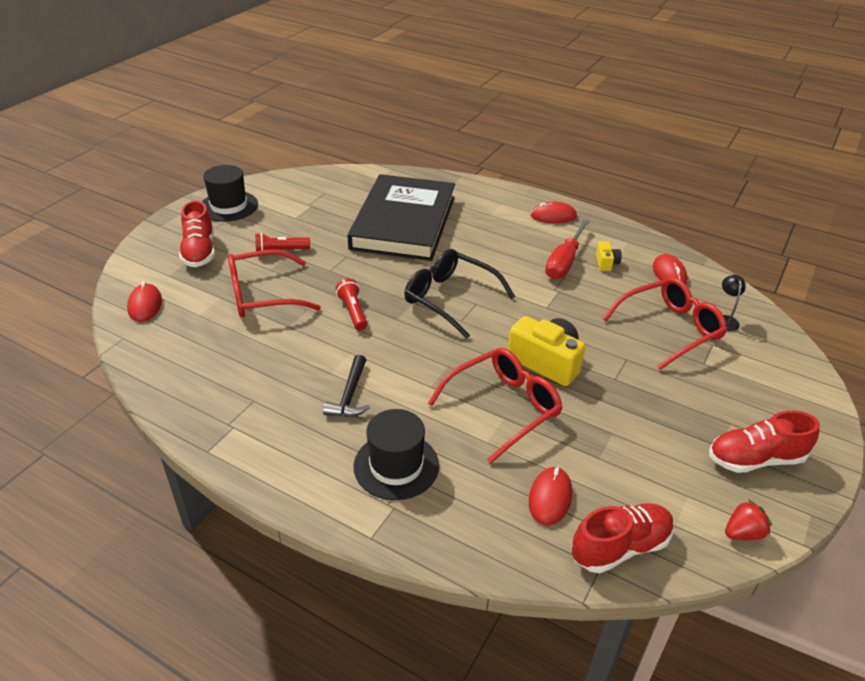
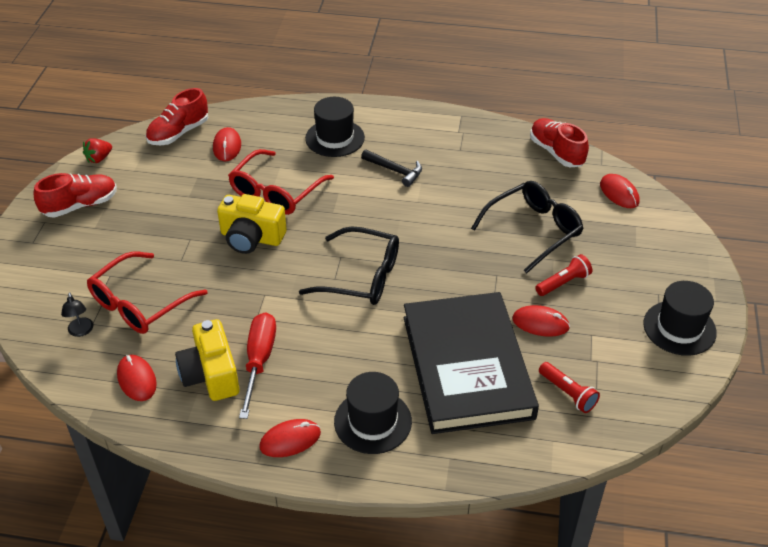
camera: 160 degrees right, 5 degrees up
(199, 252) = (638, 258): red shoe -> red shoe (556, 152)
(261, 295) = (534, 230): red glasses -> black glasses
(326, 232) = (540, 323): none -> red mouse
(350, 395) = (395, 171): black hammer -> black hammer turned 135 degrees clockwise
(353, 312) = (441, 237): red flashlight -> red flashlight (567, 393)
(491, 212) = (373, 421): none -> black hat
(606, 263) = (211, 374): yellow camera -> yellow camera, size x2.04

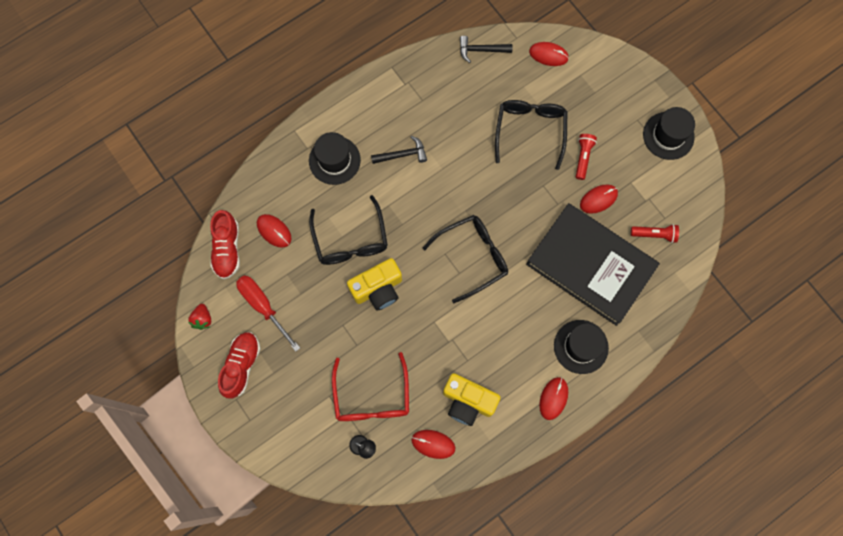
camera: 45 degrees left, 30 degrees up
(259, 361) = (483, 368): red screwdriver -> red screwdriver (263, 306)
(275, 193) = (351, 241): red glasses -> black glasses
(556, 152) = (481, 50): red shoe -> black hammer

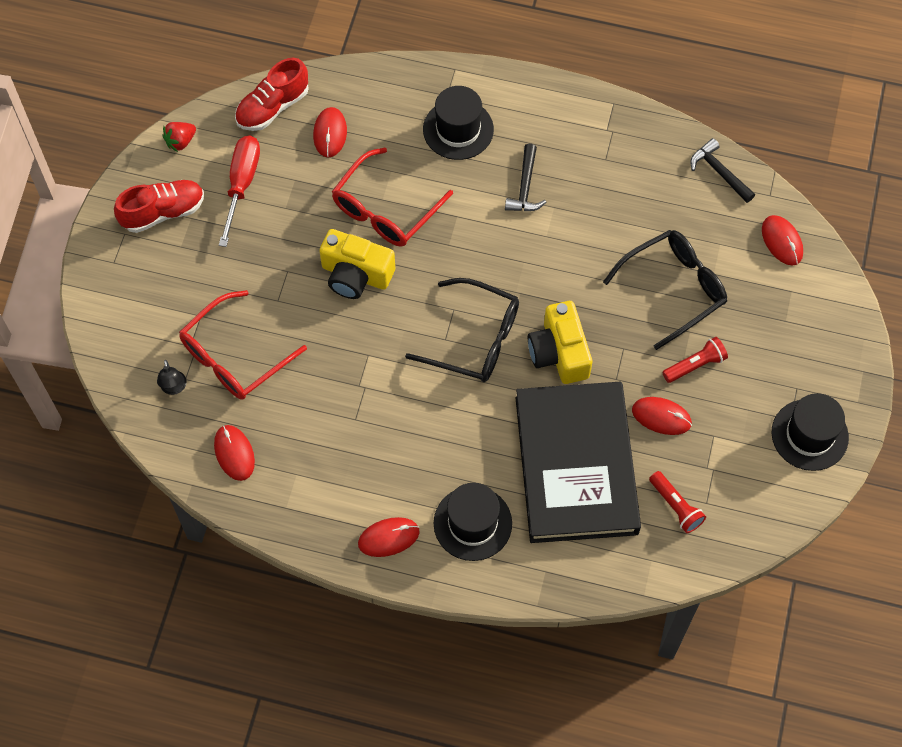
camera: 50 degrees right, 10 degrees down
(351, 241) = (384, 210): black glasses -> red glasses
(402, 155) = (525, 187): black hammer -> black hammer turned 60 degrees clockwise
(468, 401) = (310, 453): yellow camera -> yellow camera (559, 352)

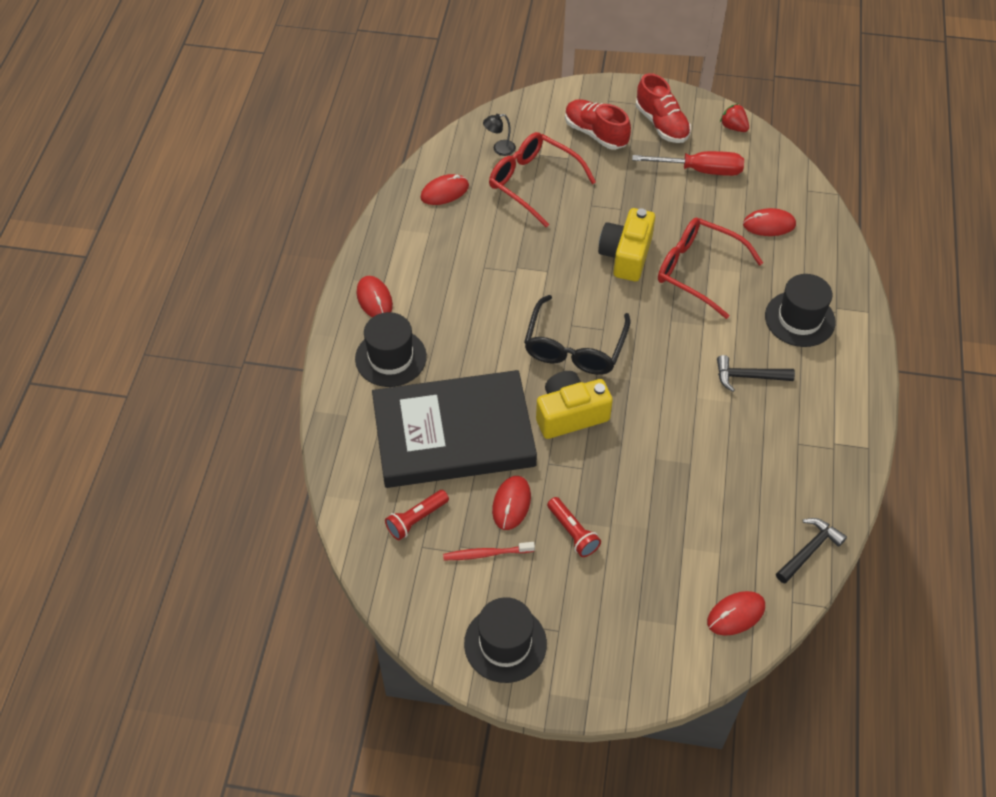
camera: 85 degrees right, 10 degrees down
(272, 107) = (785, 183): red shoe -> red shoe (595, 133)
(675, 288) = (658, 511): black glasses -> none
(716, 444) = (486, 554): none -> red toothbrush

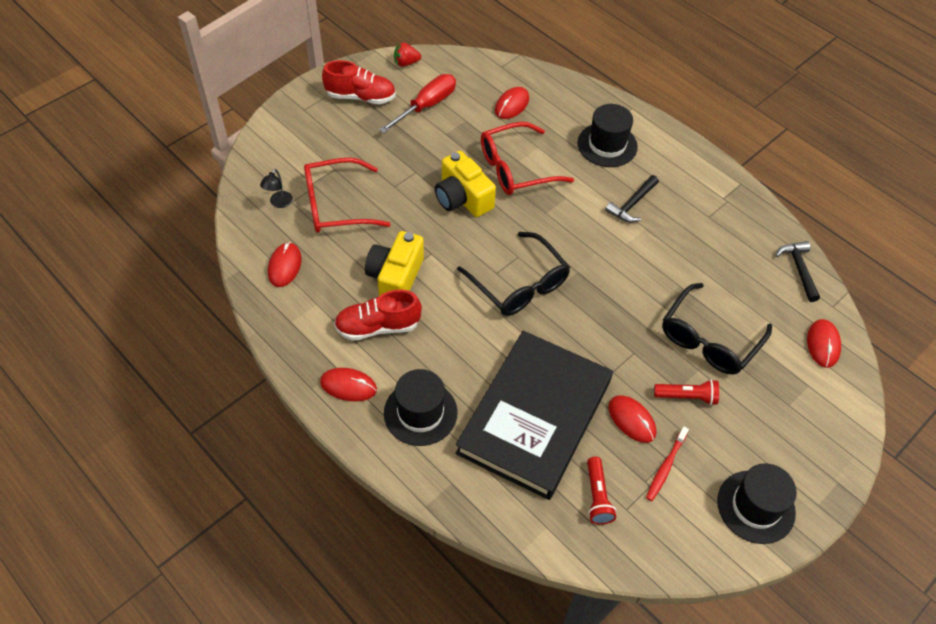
camera: 55 degrees left, 0 degrees up
(570, 414) = (579, 328): yellow camera -> yellow camera (395, 277)
(595, 133) = (328, 138): red shoe -> red shoe (378, 327)
(650, 517) = (708, 340): none -> black glasses

